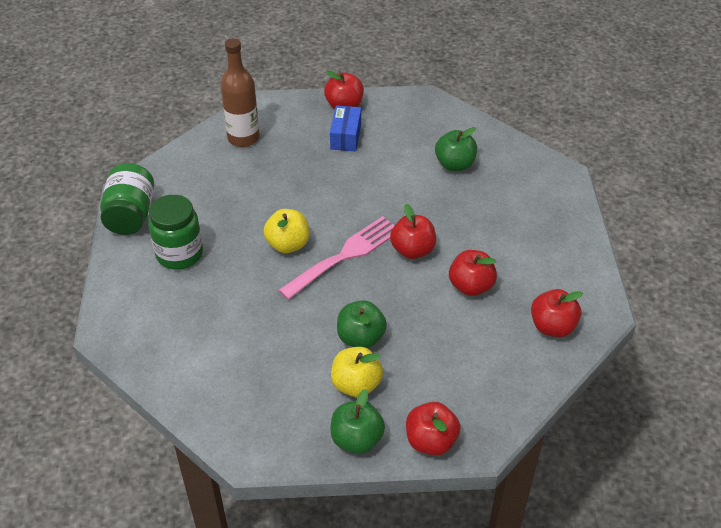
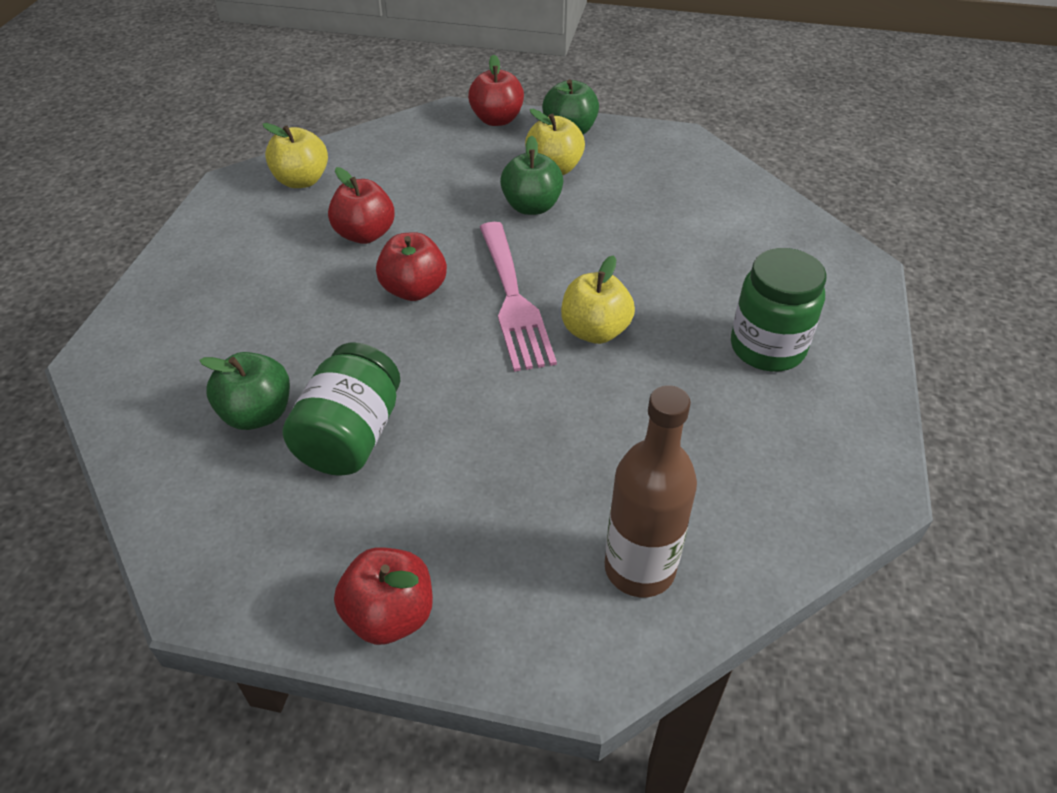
camera: 165 degrees left, 0 degrees up
(131, 215) = (861, 431): green jar -> green jar (351, 436)
(345, 136) = (423, 523): blue box -> none
(345, 255) = (513, 300): pink fork -> pink fork turned 75 degrees counterclockwise
(552, 326) = (302, 181): red apple -> yellow apple

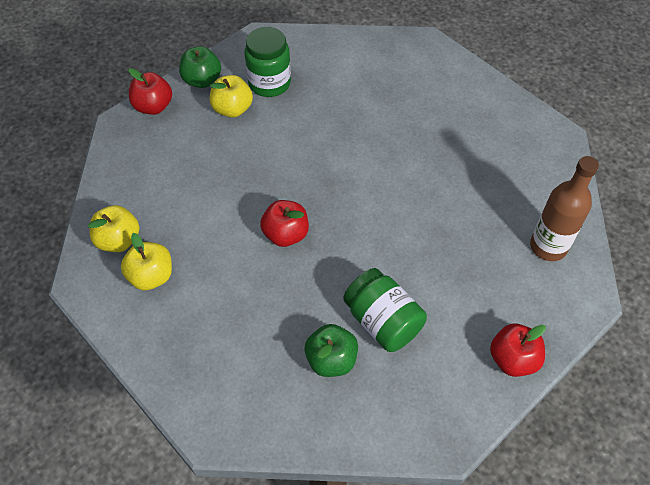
camera: 55 degrees left, 10 degrees up
(365, 234) = (210, 233): red apple -> none
(513, 300) = (334, 193): pink fork -> none
(531, 206) = (259, 139): green apple -> none
(595, 331) = (387, 173): yellow apple -> yellow apple (151, 276)
(767, 348) = (452, 114): green jar -> green jar (269, 83)

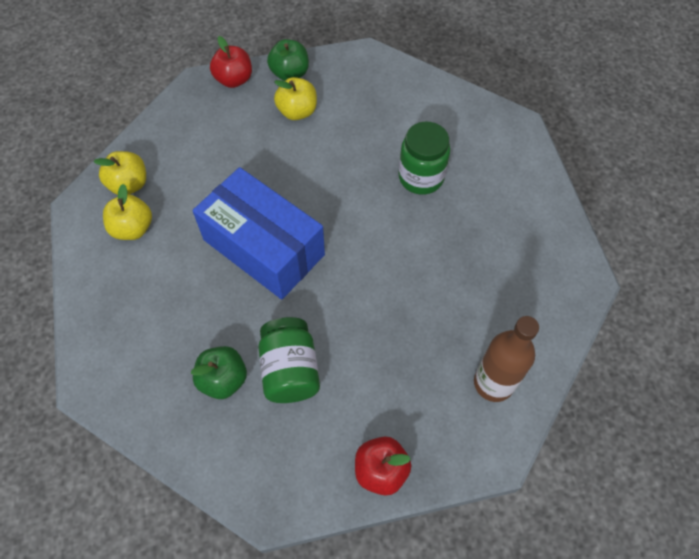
camera: 30 degrees right, 5 degrees up
(269, 83) = (345, 102): green jar -> green jar (421, 177)
(286, 234) = (263, 247): red apple -> blue box

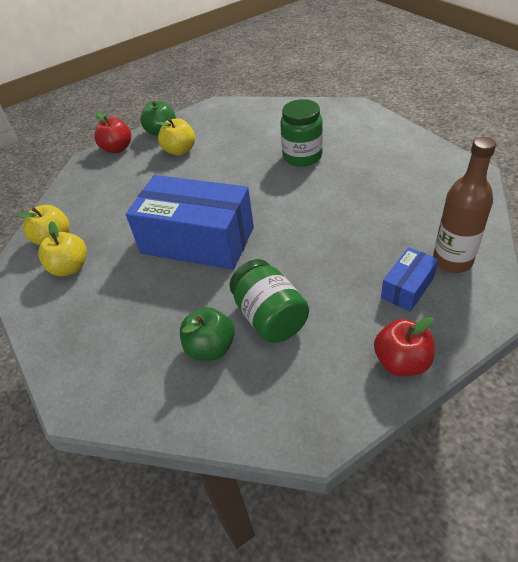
camera: 15 degrees left, 15 degrees down
(432, 394) = (407, 287): none -> blue box

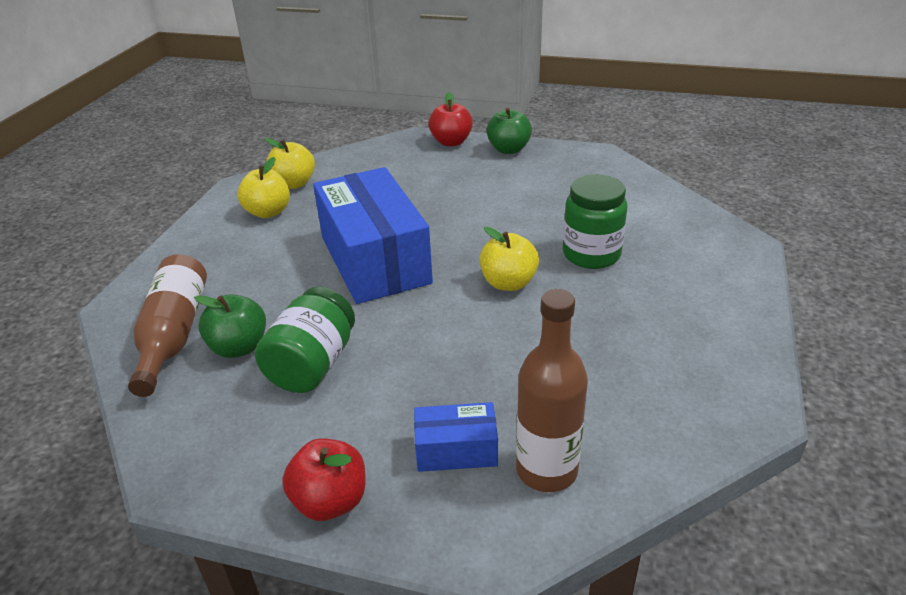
camera: 45 degrees right, 10 degrees down
(153, 380) = (174, 334): none -> brown bottle
(180, 150) = (494, 175): yellow apple -> yellow apple (508, 283)

